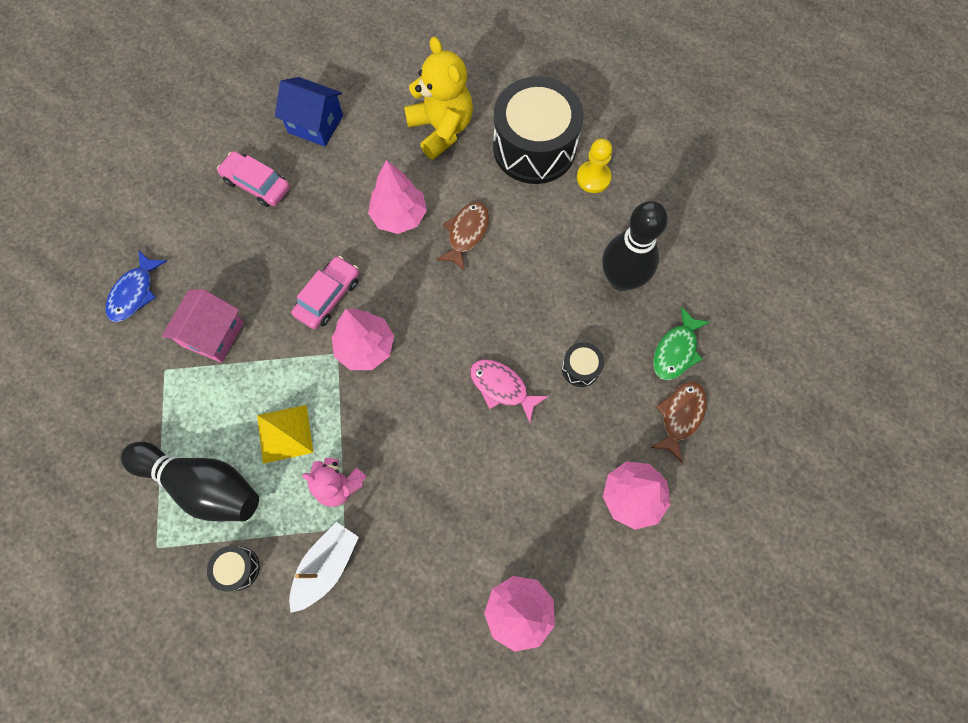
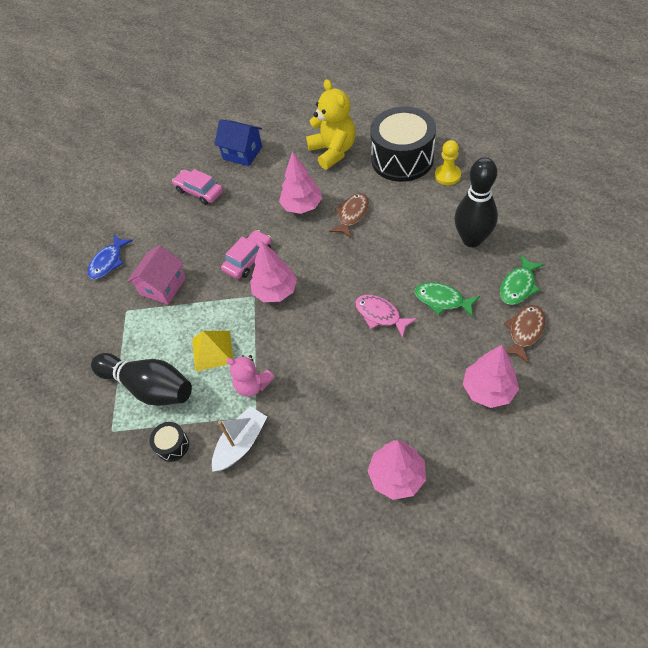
camera: 10 degrees right, 15 degrees down
(580, 368) = (442, 300): black drum -> green fish

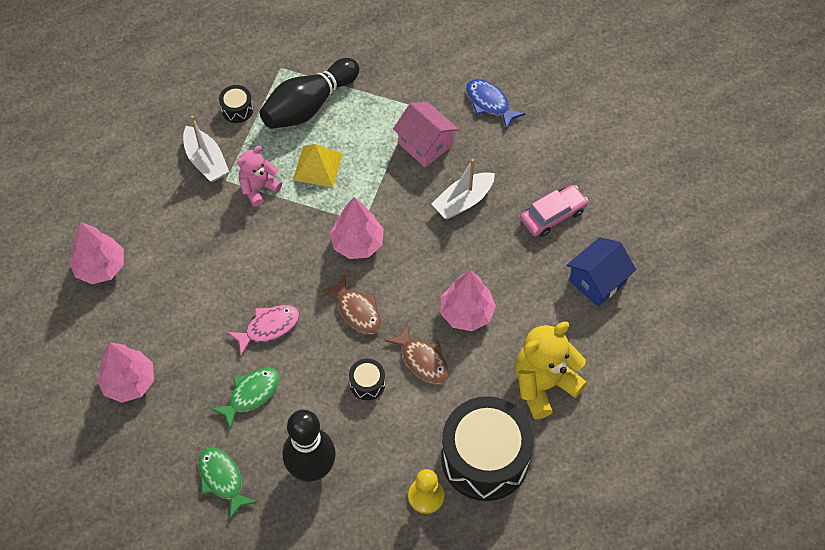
camera: 105 degrees right, 5 degrees up
(208, 243) = (463, 201): none -> white boat
(248, 259) = (416, 232): pink car -> none
(333, 151) = (544, 384): yellow teddy bear -> yellow teddy bear turned 150 degrees clockwise
(389, 236) = (367, 383): none -> black drum
(524, 331) = (167, 452): brown fish -> brown fish (357, 310)

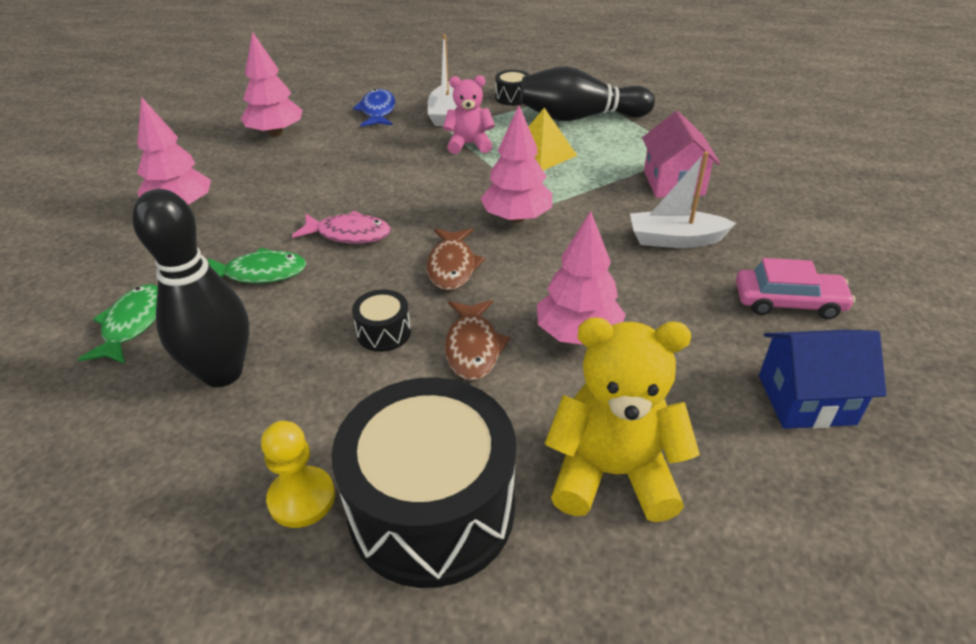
camera: 40 degrees right, 20 degrees down
(489, 103) = (782, 184): blue fish -> blue fish (378, 111)

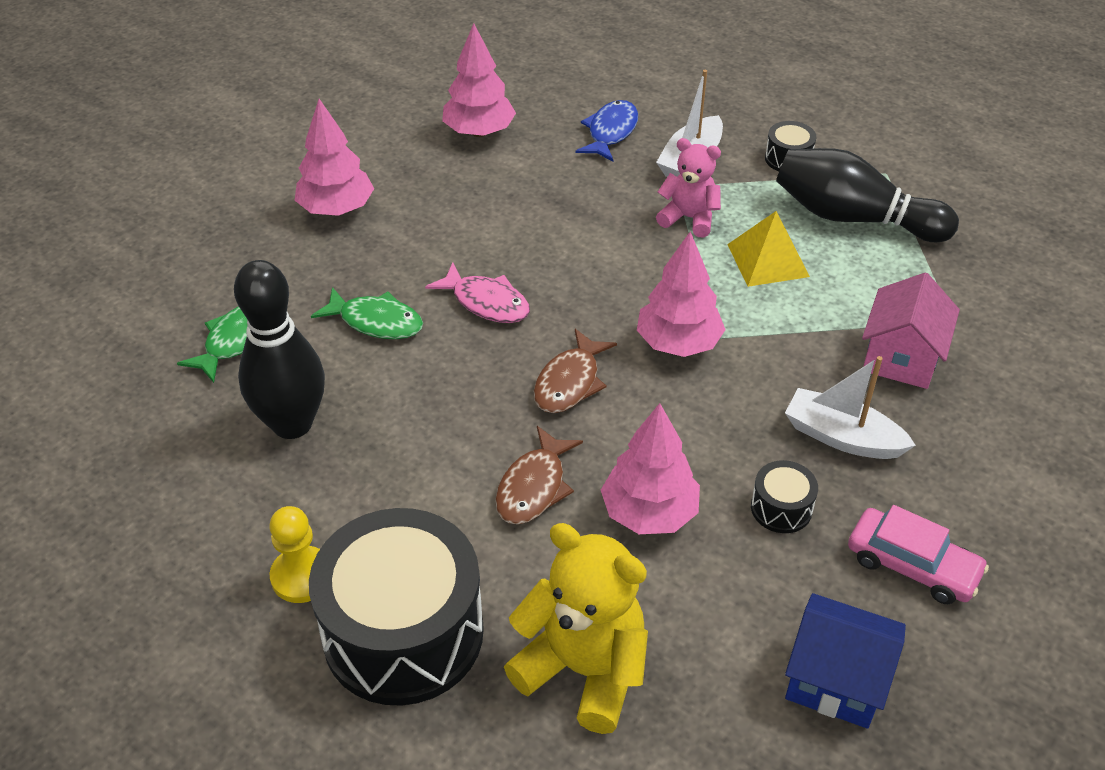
camera: 25 degrees right, 5 degrees up
(383, 332) = (458, 436): black drum -> black drum (781, 508)

